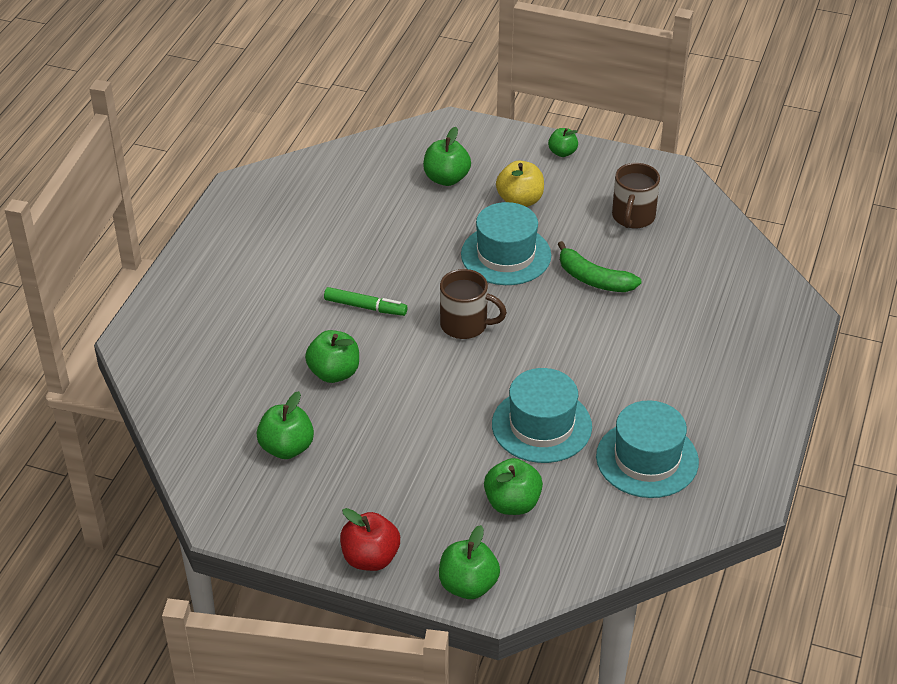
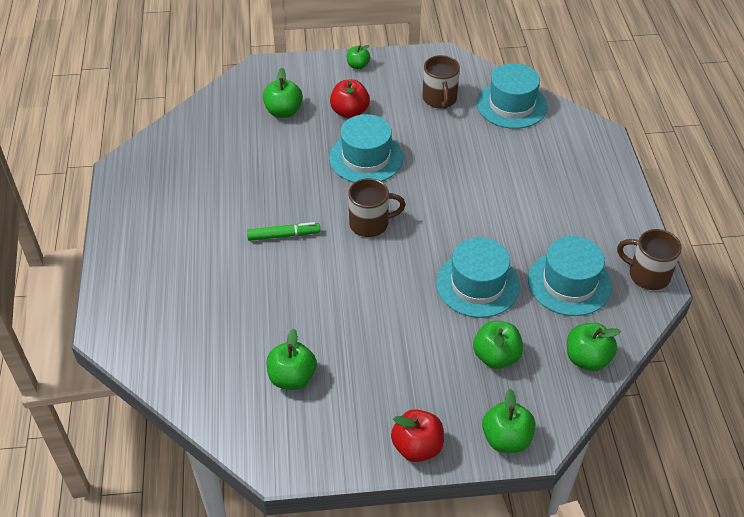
camera: 25 degrees left, 5 degrees up
(334, 373) = (292, 299): green apple -> green apple (587, 358)
(520, 200) = (350, 112): yellow apple -> red apple
(593, 279) = (442, 156): green banana -> none
(715, 248) = (511, 105): none -> turquoise hat
(746, 481) = (647, 275): none -> brown mug

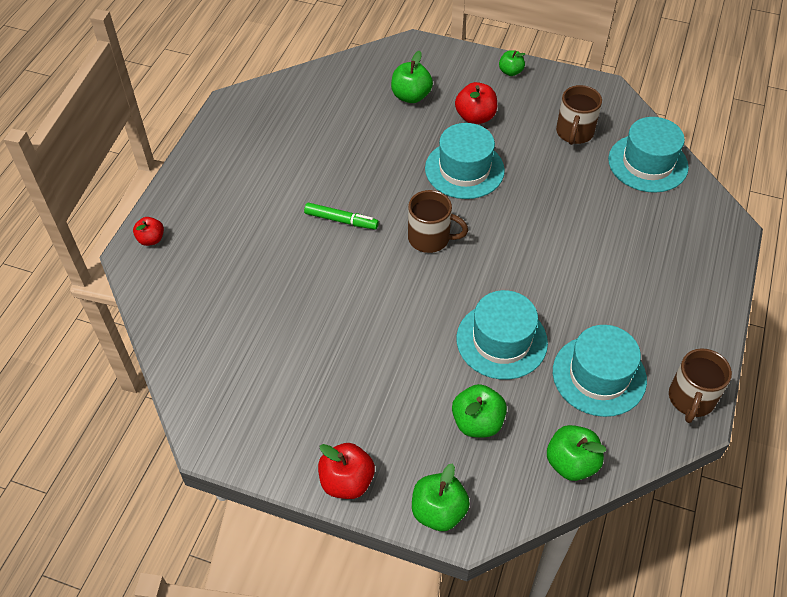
camera: 25 degrees right, 5 degrees up
(115, 312) = (151, 239): none -> red apple
(292, 378) = (270, 364): green apple -> none
(647, 275) = (691, 399): brown mug -> brown mug turned 120 degrees counterclockwise

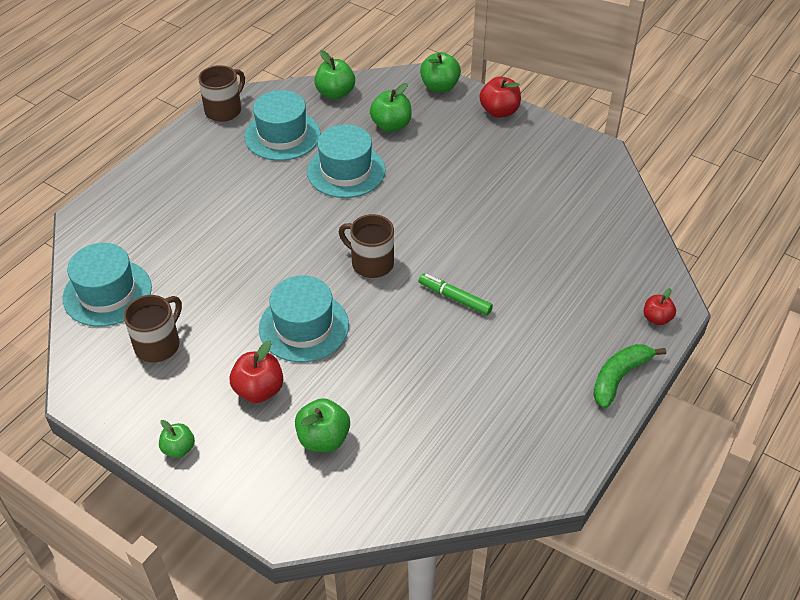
camera: 165 degrees left, 5 degrees down
(187, 182) = (619, 377): none -> green banana

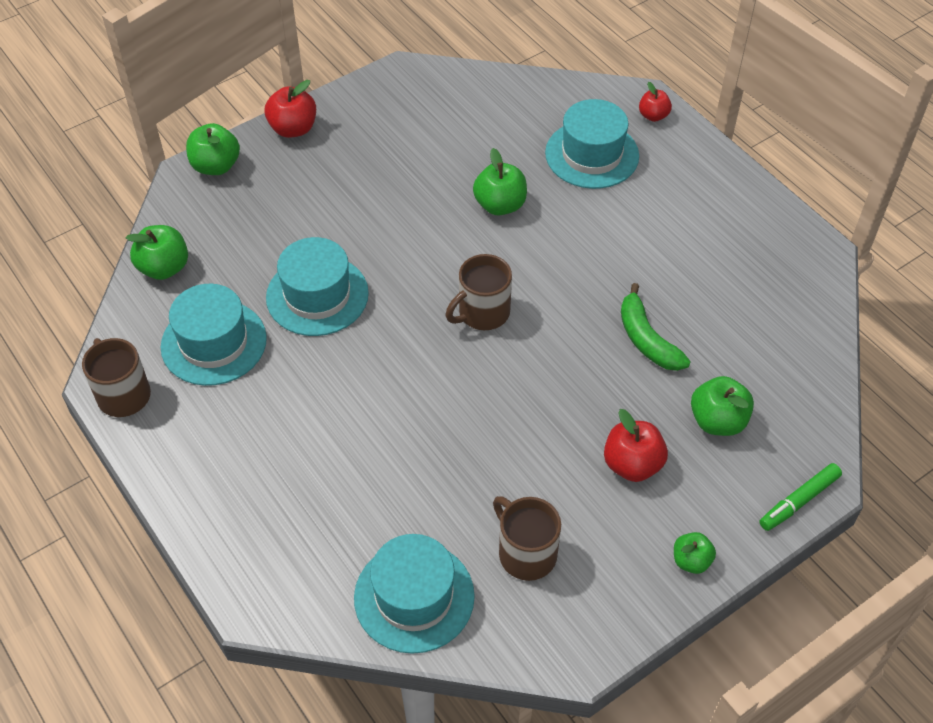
camera: 70 degrees left, 5 degrees up
(304, 327) = (554, 400): turquoise hat -> turquoise hat (592, 154)
(391, 125) = (259, 230): green apple -> green apple (500, 205)
(454, 298) = (566, 256): green marker -> green marker (799, 501)
(619, 377) = (715, 167): green banana -> green banana (646, 339)

